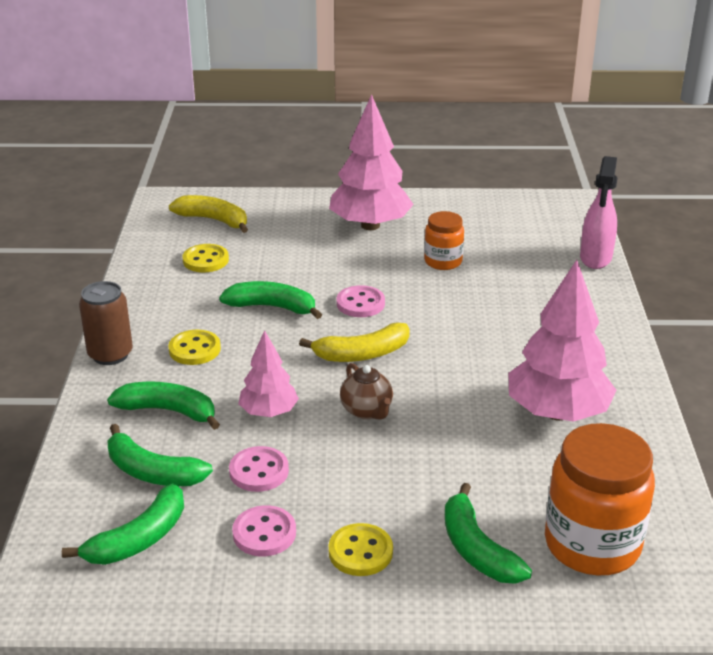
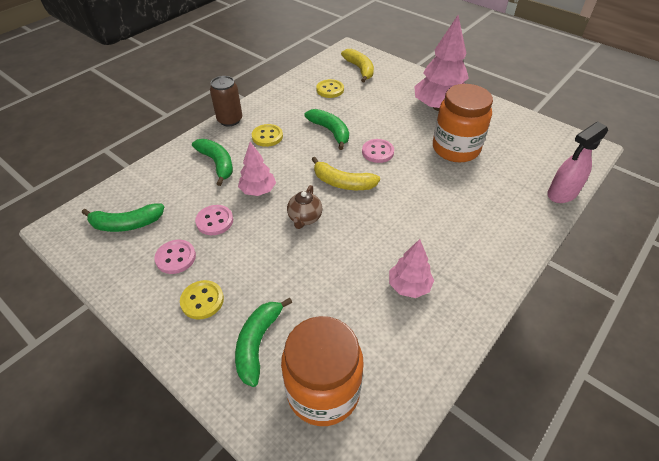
camera: 40 degrees right, 15 degrees up
(152, 472) = (173, 192): green banana -> none
(443, 261) = (455, 149): orange jar -> orange jar, size x1.81
(557, 412) = (409, 286): pink tree -> pink tree, size x0.56

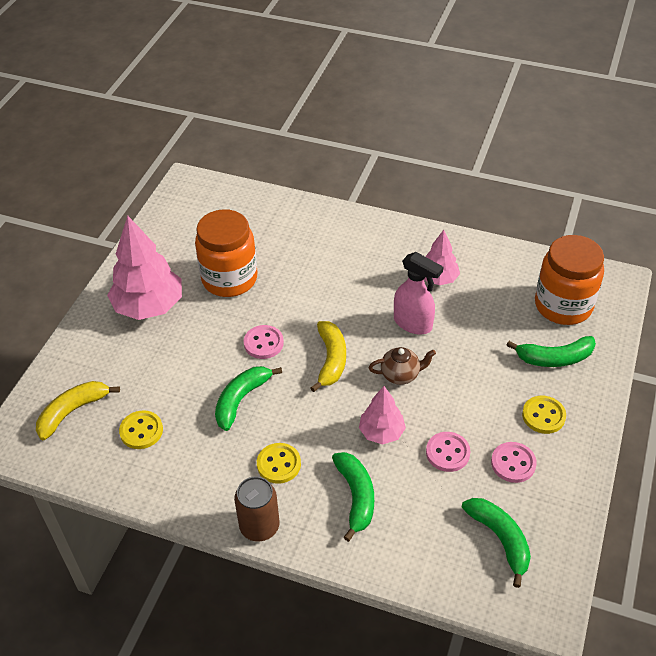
camera: 110 degrees left, 0 degrees up
(217, 163) = (356, 497): green banana -> green banana turned 135 degrees clockwise
(561, 194) = (270, 198): pink spray bottle -> pink spray bottle (413, 324)

